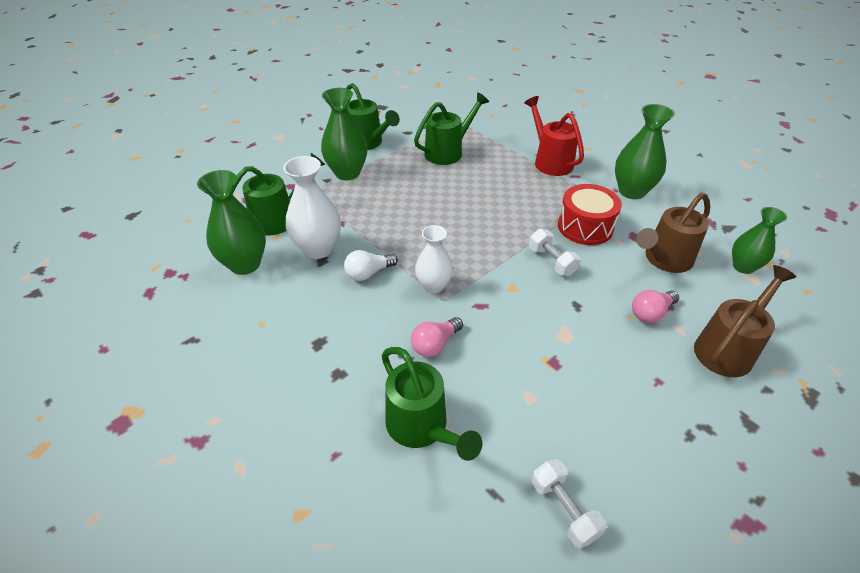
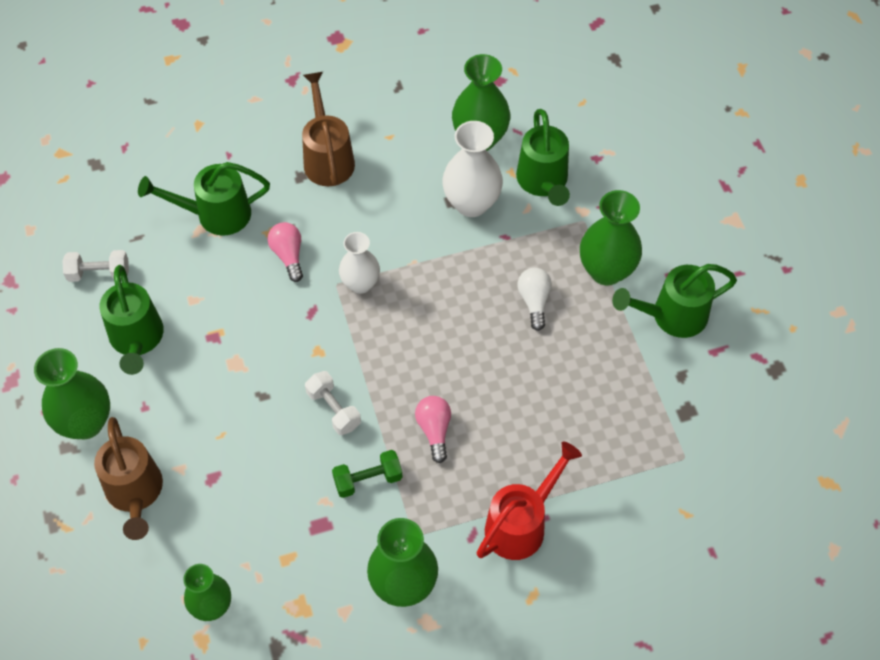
camera: 115 degrees right, 15 degrees up
(368, 273) = (410, 235): white light bulb -> white light bulb (534, 301)
(448, 152) = (604, 405): green watering can -> green watering can (137, 340)
(550, 161) = (521, 524): red watering can -> red watering can turned 45 degrees counterclockwise
(552, 261) = (333, 409): white dumbbell -> white dumbbell turned 60 degrees clockwise
(585, 227) = (368, 480): red drum -> green dumbbell
(651, 313) = (213, 456): pink light bulb -> pink light bulb (434, 430)
(664, 260) = (270, 527): brown watering can -> brown watering can (327, 157)
(715, 421) = (85, 423): none -> green vase

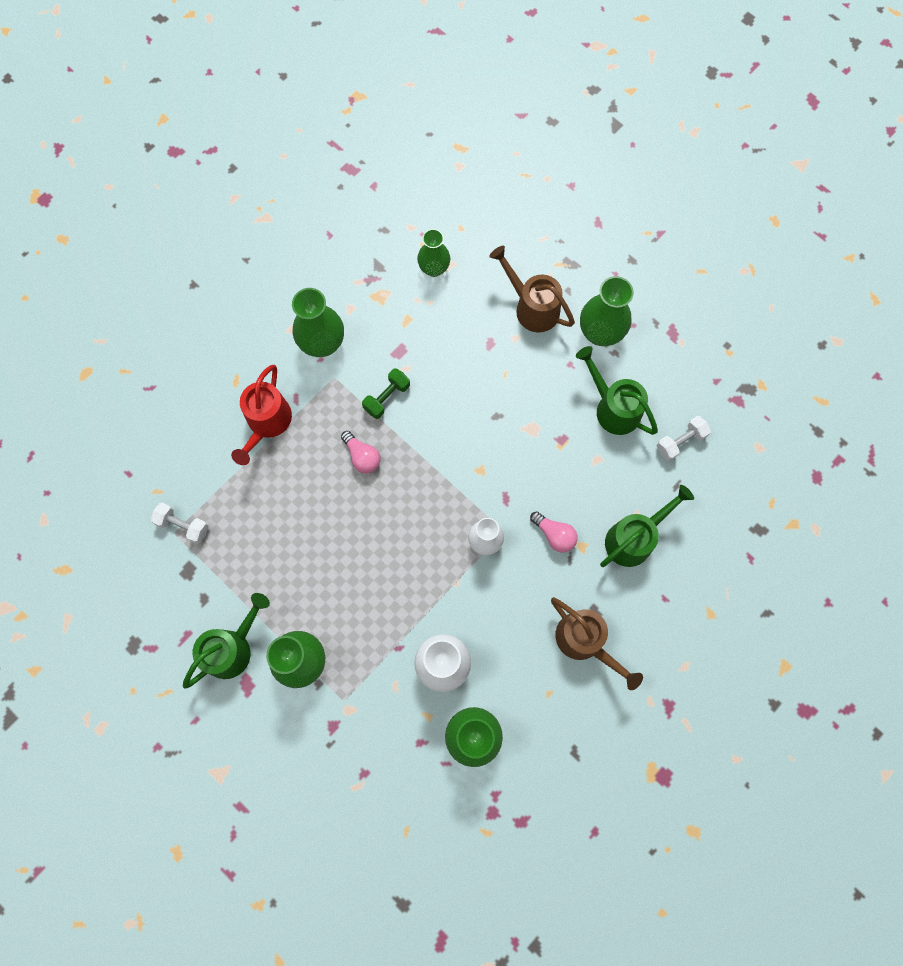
camera: 150 degrees right, 15 degrees up
(333, 409) = (441, 433): white dumbbell -> white dumbbell (183, 525)
(534, 301) = (345, 601): white light bulb -> none
(543, 182) = (396, 720): green watering can -> none

